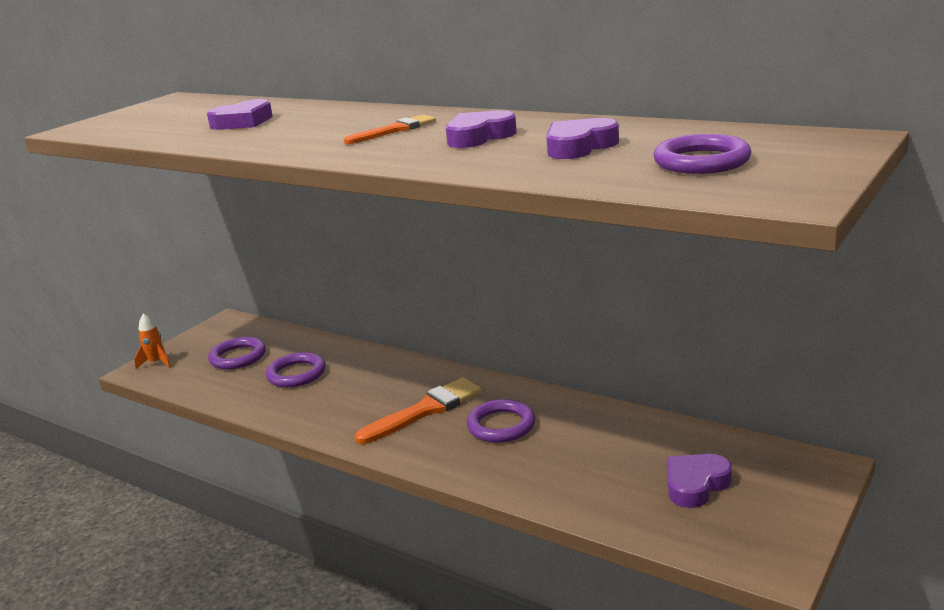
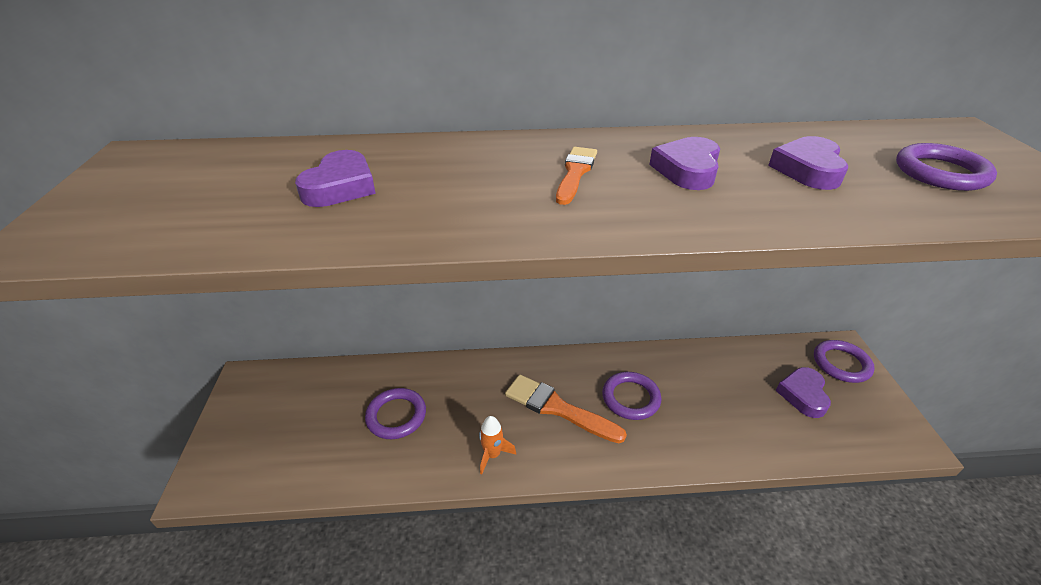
camera: 40 degrees left, 15 degrees up
(157, 363) = (213, 465): orange rocket -> orange rocket (492, 455)
(238, 357) = (309, 419): purple ring -> purple ring (841, 364)
(425, 410) = (558, 408): orange brush -> orange brush turned 75 degrees counterclockwise

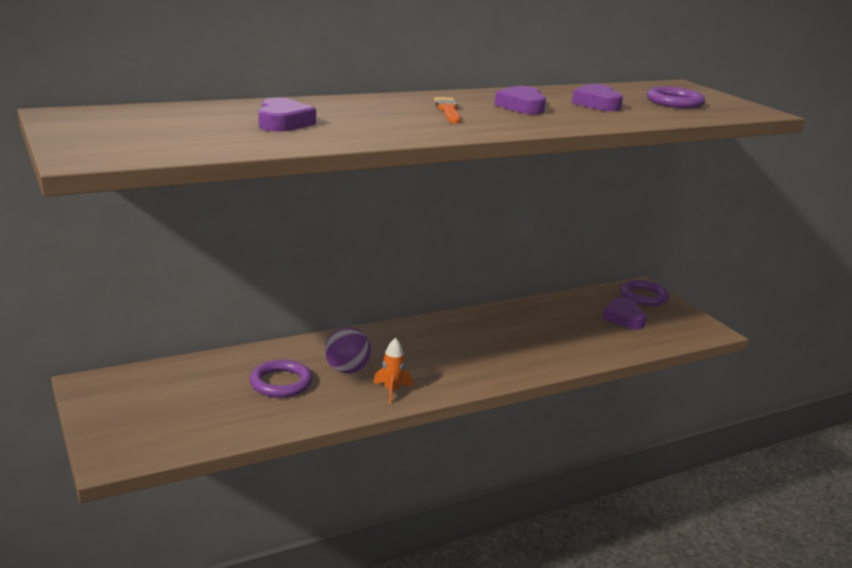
camera: 25 degrees left, 15 degrees down
(465, 411) = (347, 370): none -> purple ball
(558, 408) = (430, 355): orange brush -> none
(631, 398) = (489, 340): purple ring -> none

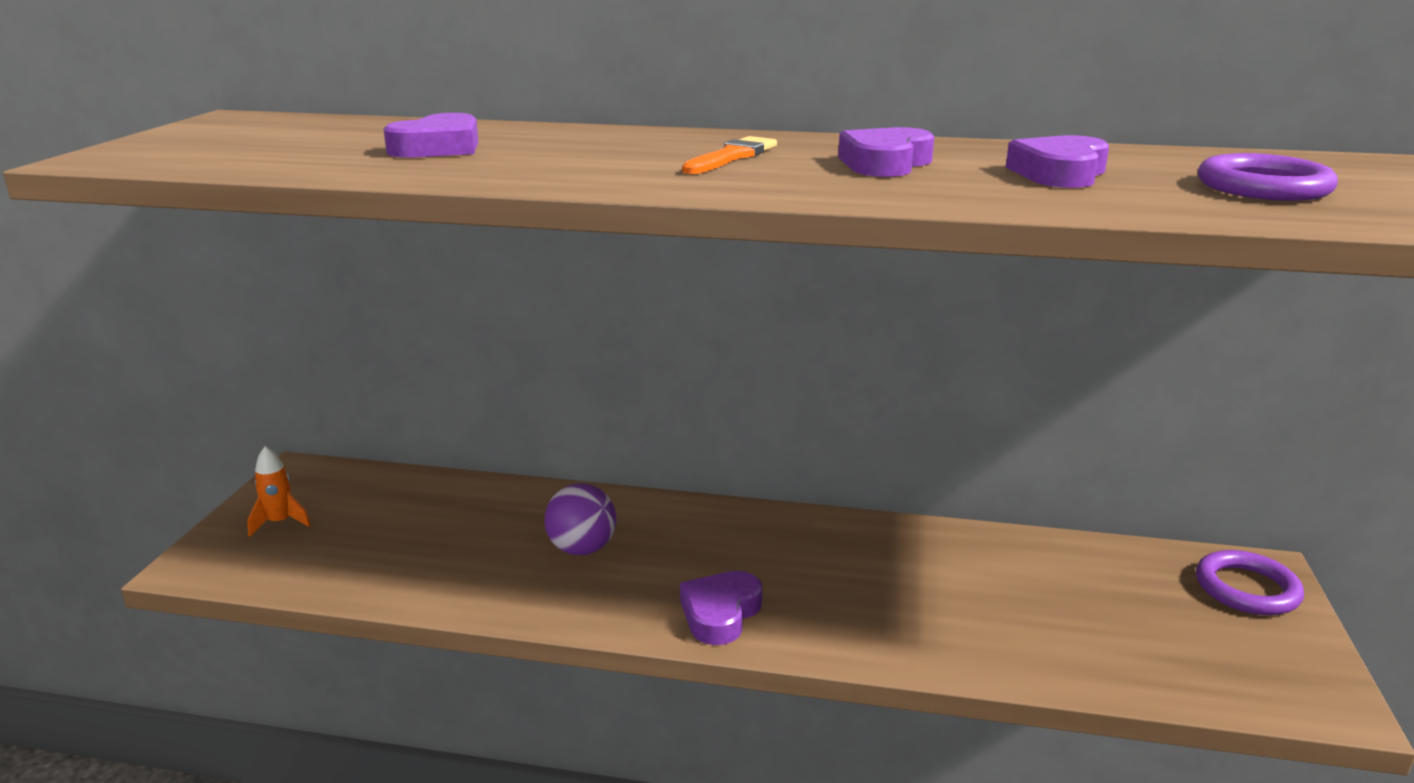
camera: 40 degrees right, 0 degrees up
(281, 383) = (481, 539): purple ring -> none
(392, 391) = (597, 601): orange rocket -> orange rocket (280, 522)
(623, 318) = (1150, 615): purple heart -> purple heart (720, 613)

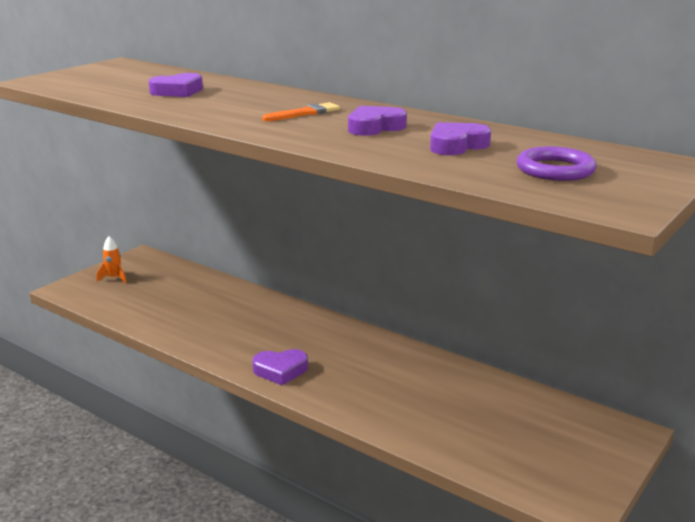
camera: 25 degrees right, 0 degrees up
(582, 549) = (241, 323): purple ball -> none
(720, 613) = (280, 370): purple heart -> purple heart turned 150 degrees counterclockwise
(1247, 589) = (605, 438): purple ring -> none

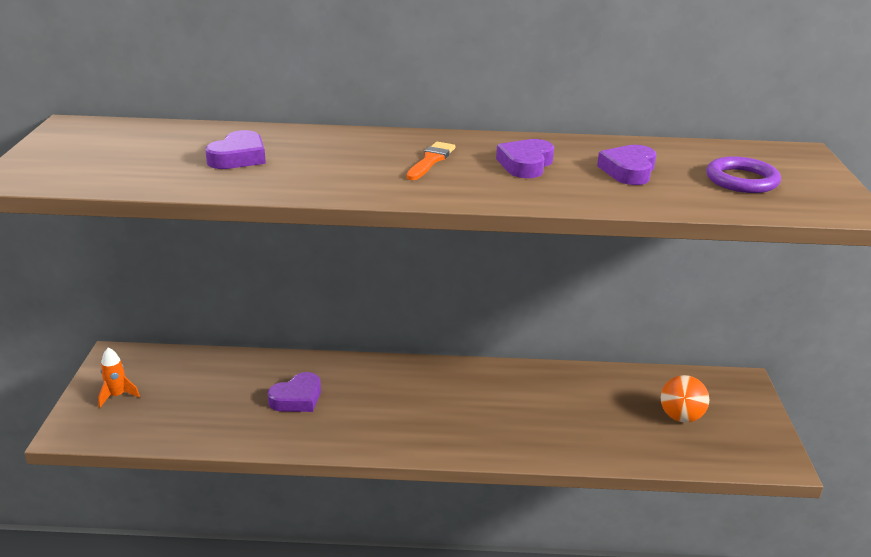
camera: 35 degrees left, 5 degrees up
(280, 370) = (428, 436): purple heart -> purple heart (297, 398)
(521, 435) = (680, 417): none -> orange ball

